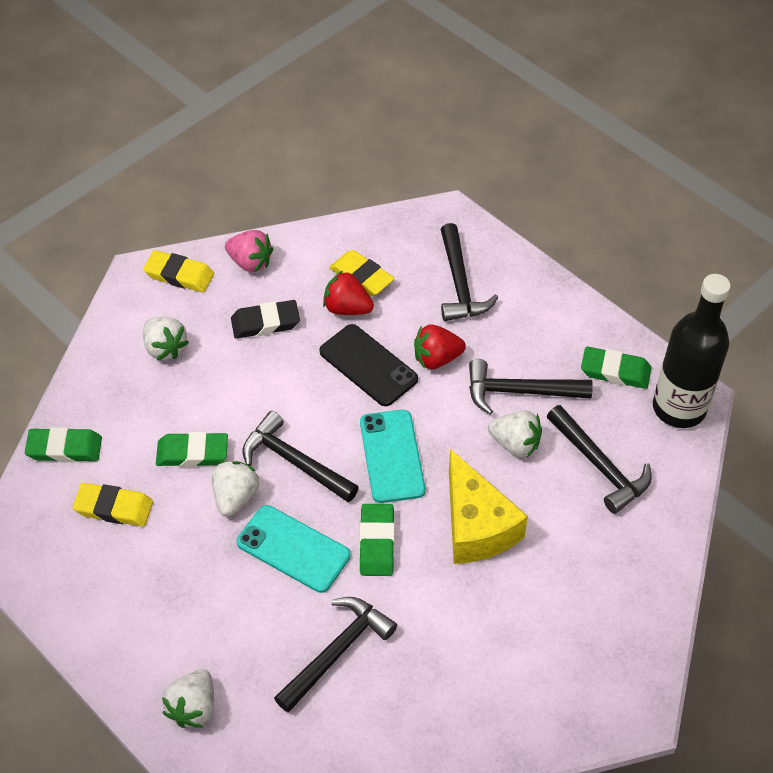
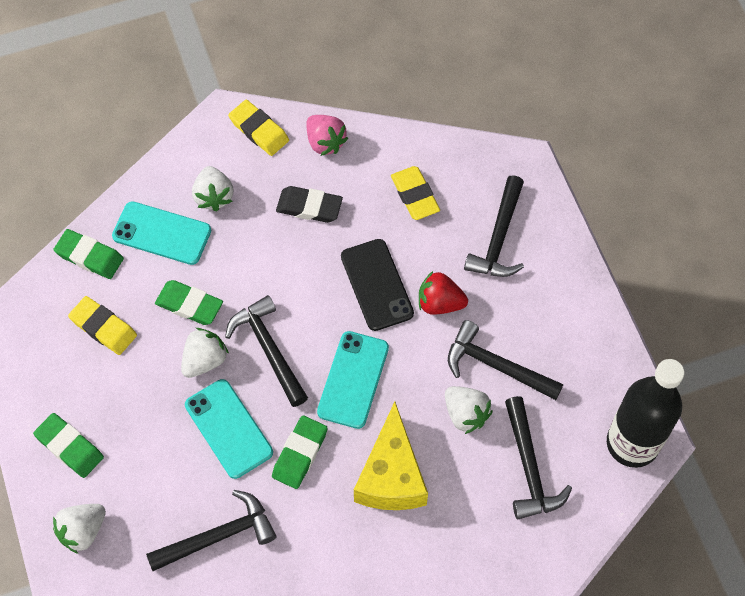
camera: 25 degrees right, 10 degrees up
(129, 400) = (162, 233): none -> turquoise phone
(347, 308) = (386, 221): red strawberry -> none
(615, 371) = (593, 382): green eraser -> green eraser (69, 447)

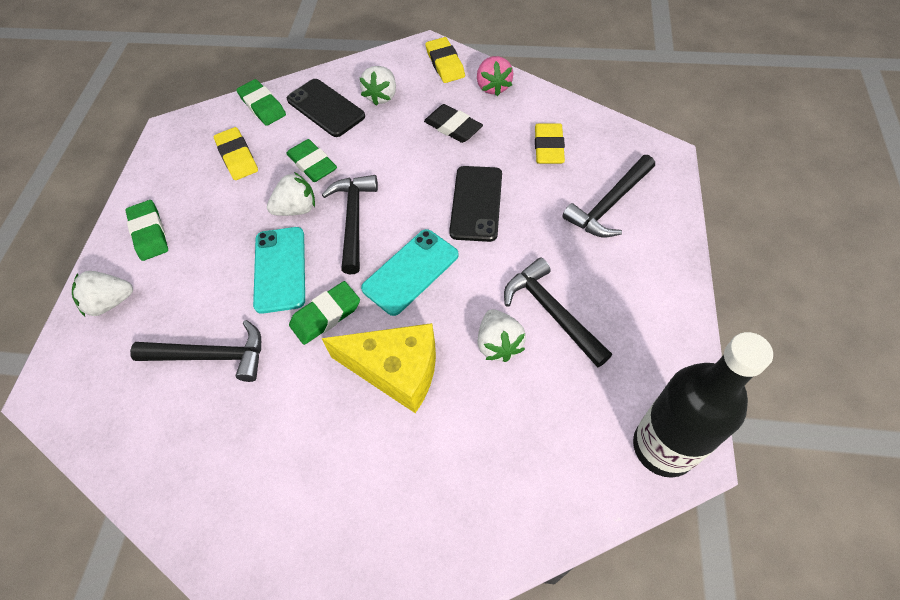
camera: 30 degrees right, 5 degrees down
(162, 233) = (325, 108): turquoise phone -> black phone
(391, 476) = (396, 371): yellow cheese -> yellow cheese turned 105 degrees counterclockwise
(439, 303) = (525, 238): red strawberry -> none
(529, 468) = (538, 423): black hammer -> none

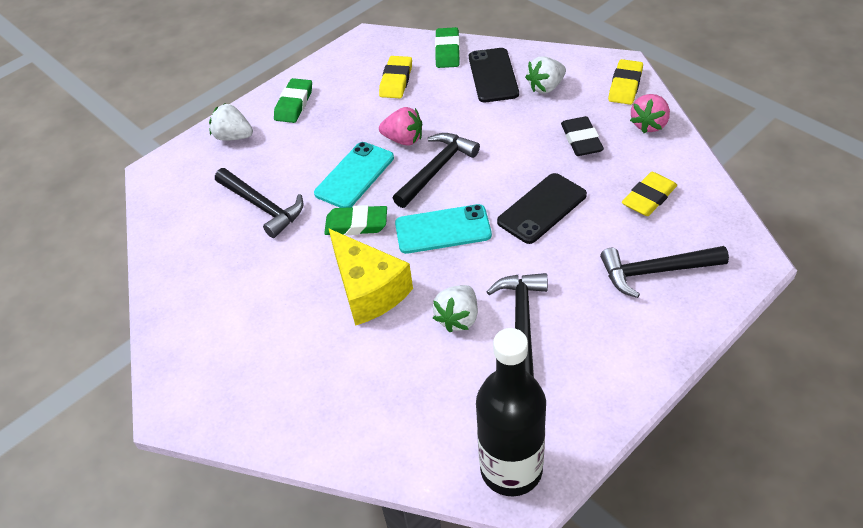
camera: 40 degrees right, 10 degrees down
(296, 209) = (403, 139): white strawberry -> pink strawberry
(312, 164) = (444, 113): green eraser -> none

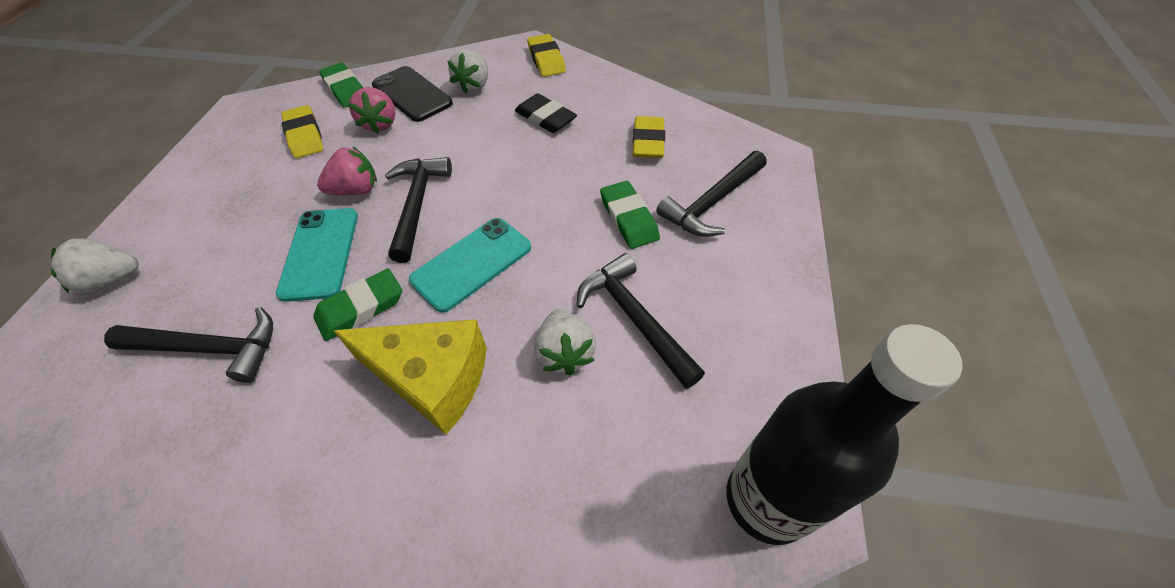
camera: 40 degrees left, 5 degrees up
(294, 104) = (183, 207): green eraser -> green eraser (629, 218)
(542, 208) = (560, 194): black phone -> none
(649, 124) = (594, 82): pink strawberry -> pink strawberry (380, 124)

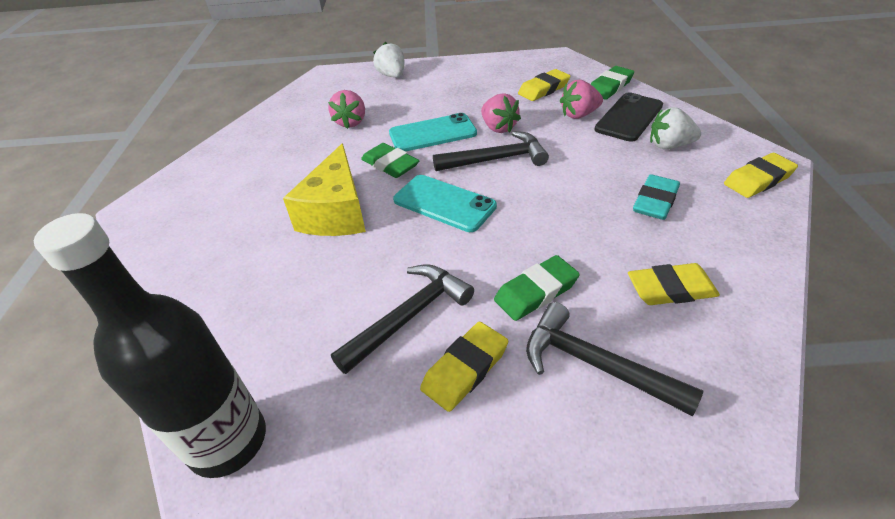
camera: 80 degrees right, 10 degrees down
(210, 348) = (351, 122): black hammer -> pink strawberry
(545, 118) = (655, 201): black eraser -> turquoise eraser
(565, 353) = (365, 276): white strawberry -> none
(705, 284) = (465, 369): none -> yellow eraser

